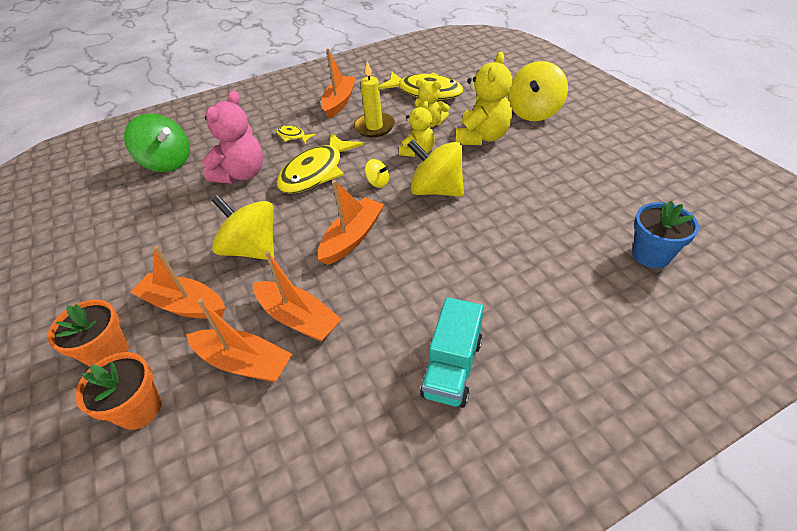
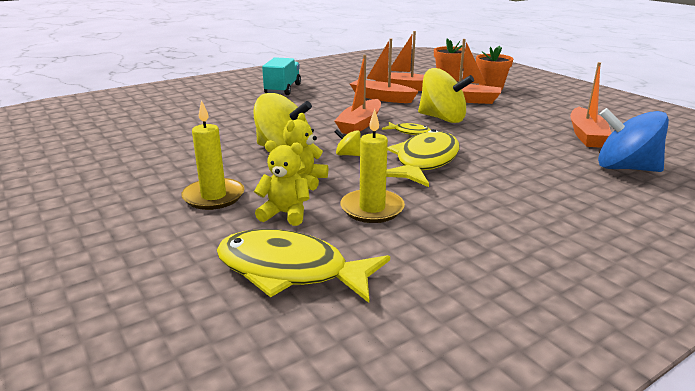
camera: 170 degrees right, 20 degrees down
(167, 163) = (625, 168): green spinning top -> blue spinning top
(242, 174) = (512, 159): pink teddy bear -> none
(293, 136) = (489, 196): yellow fish -> yellow fish (409, 132)
(339, 102) = (454, 250): orange boat -> orange boat (586, 135)
(482, 137) = (213, 197): yellow teddy bear -> yellow candle
(534, 112) = (112, 231): yellow spinning top -> none
(651, 255) = (120, 121): blue flower pot -> none

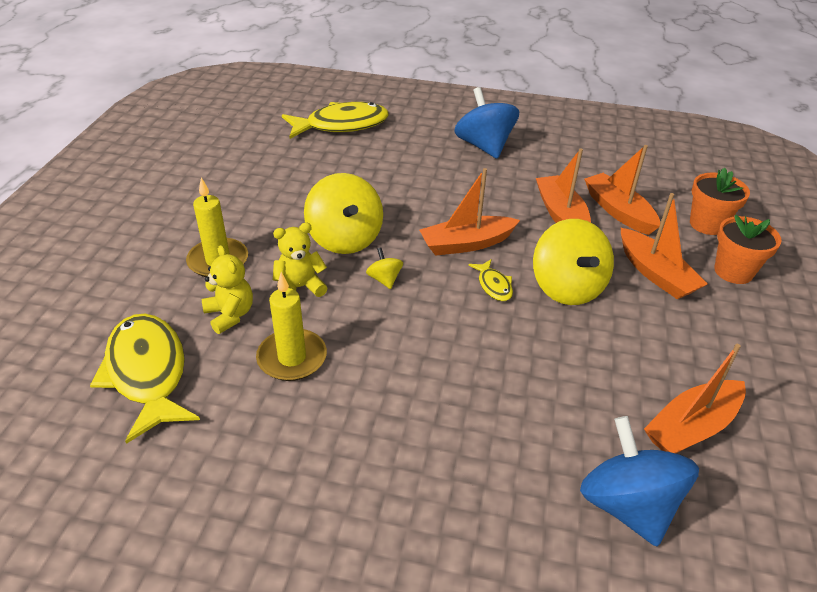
camera: 45 degrees right, 15 degrees up
(283, 89) = (484, 146): turquoise truck -> blue spinning top
(424, 162) = (432, 336): yellow fish -> yellow fish (341, 125)

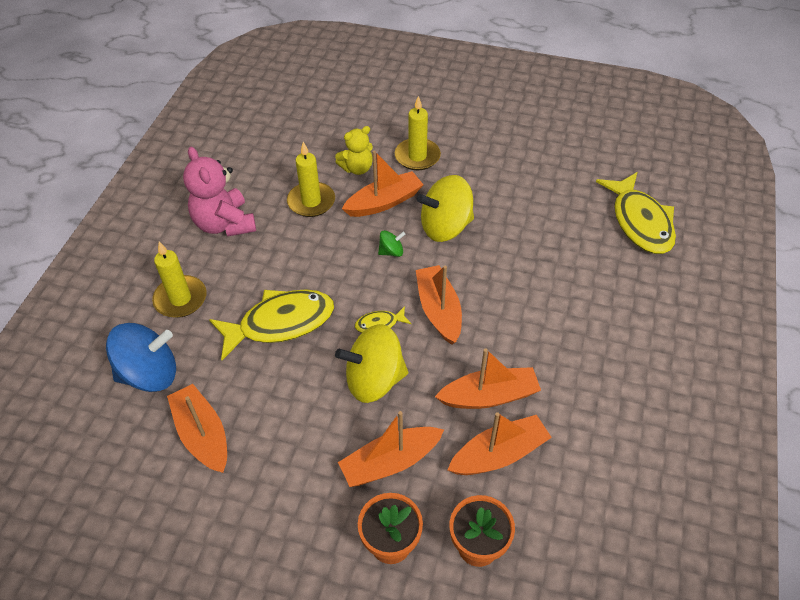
camera: 95 degrees right, 10 degrees up
(148, 373) = (307, 138): yellow fish -> yellow fish (280, 323)
(300, 287) = (384, 202): yellow teddy bear -> orange boat
(332, 457) = (224, 224): none -> pink teddy bear
(384, 279) = (391, 252): yellow spinning top -> green spinning top
(484, 146) = (620, 343): blue spinning top -> none
(488, 491) = (180, 299): none -> yellow candle

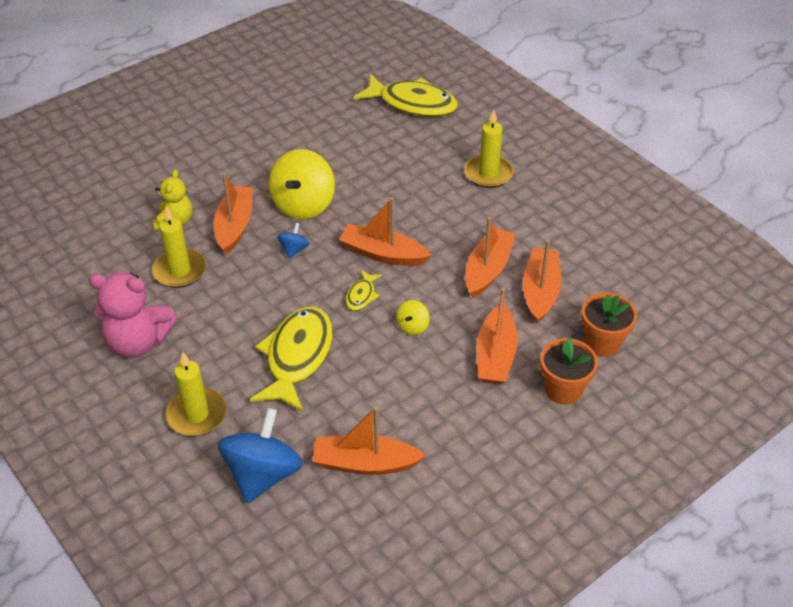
camera: 55 degrees left, 5 degrees down
(374, 380) = (412, 326): yellow spinning top -> yellow spinning top, size x0.46
(391, 252) = (294, 249): green spinning top -> blue spinning top
(417, 156) = (206, 179): yellow candle -> yellow candle (488, 173)

